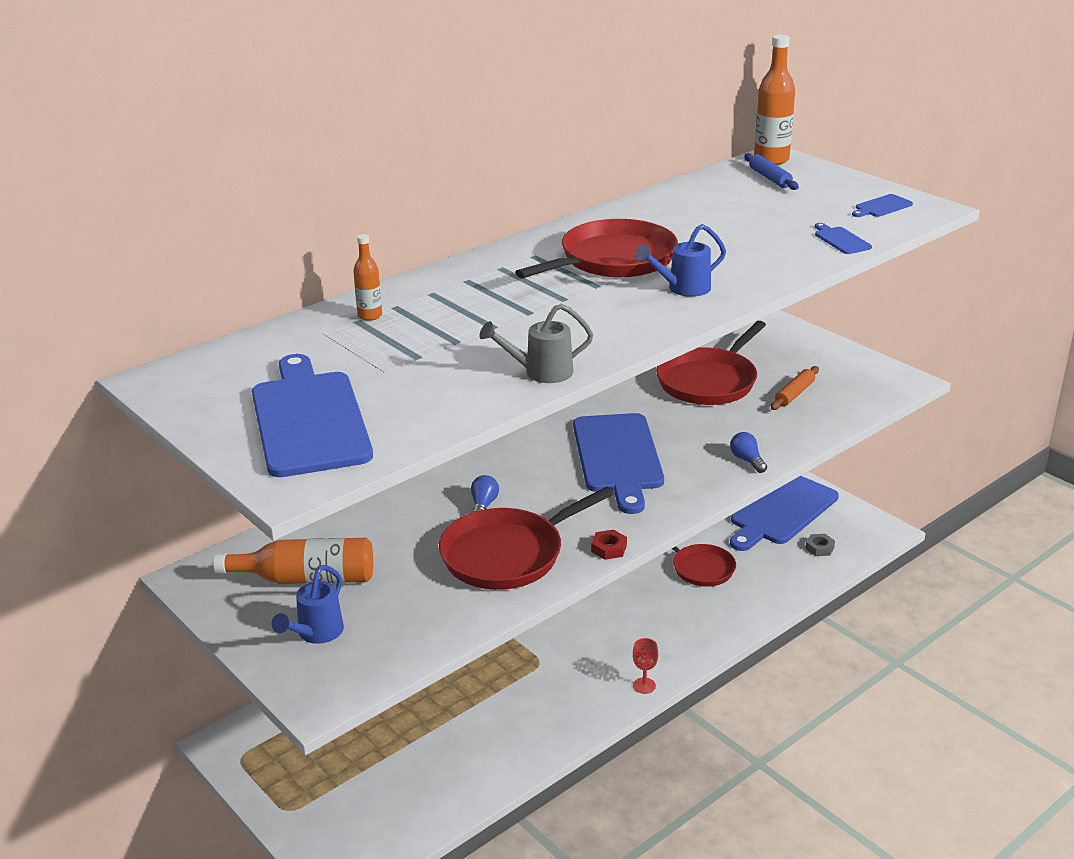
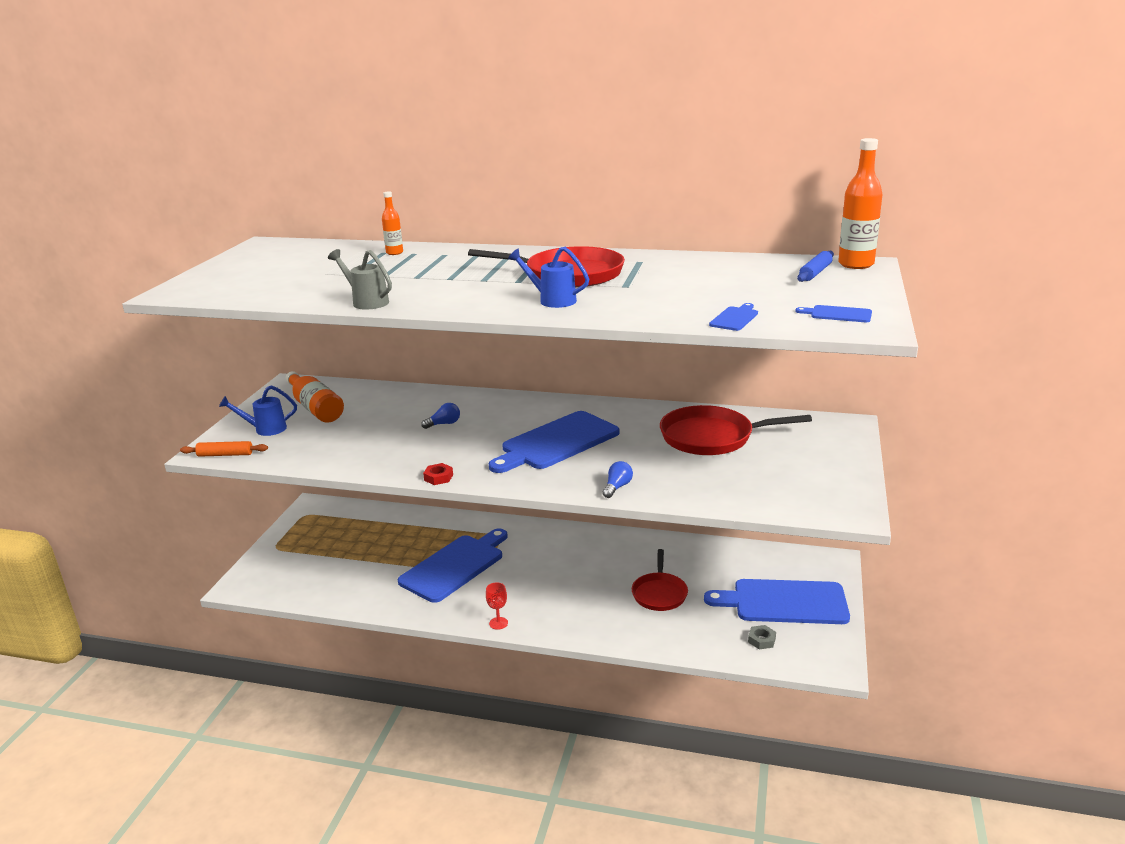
camera: 55 degrees right, 5 degrees down
(309, 419) = (248, 277): blue cutting board -> blue cutting board (455, 566)
(507, 554) = (396, 449): red pan -> none
(794, 394) = (747, 474): orange rolling pin -> orange rolling pin (225, 454)

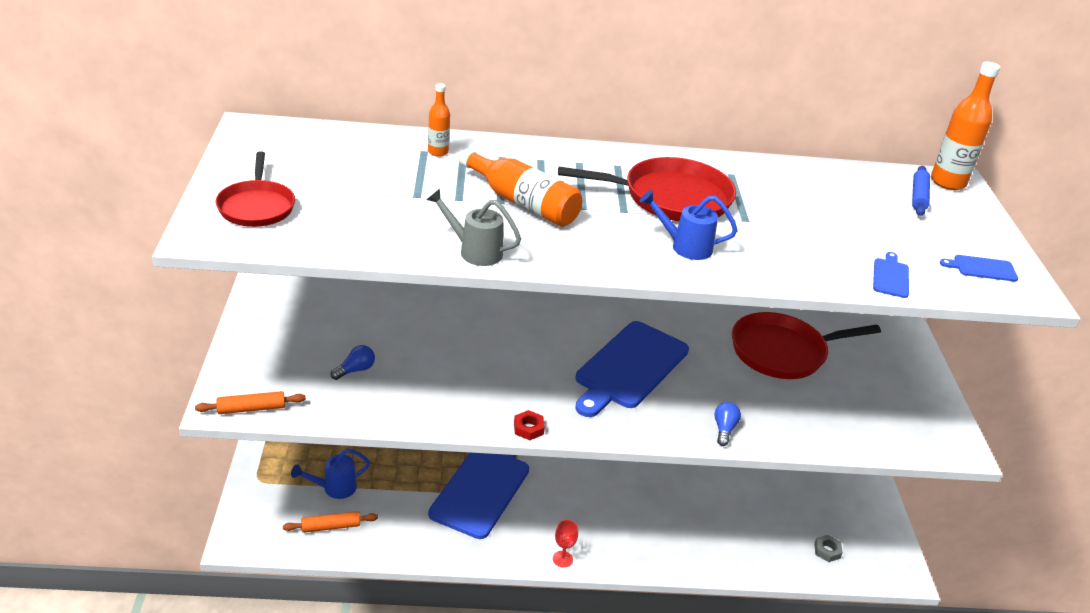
camera: 20 degrees left, 10 degrees up
(265, 429) = (278, 364): blue watering can -> blue watering can (334, 488)
(314, 583) = (331, 527): none -> orange rolling pin
(315, 408) = (321, 325): orange bottle -> orange bottle (522, 203)
(444, 424) = (490, 345): blue light bulb -> blue light bulb (355, 370)
(659, 593) = (710, 503): red pan -> red pan (256, 206)
(784, 602) = (831, 502): blue cutting board -> none

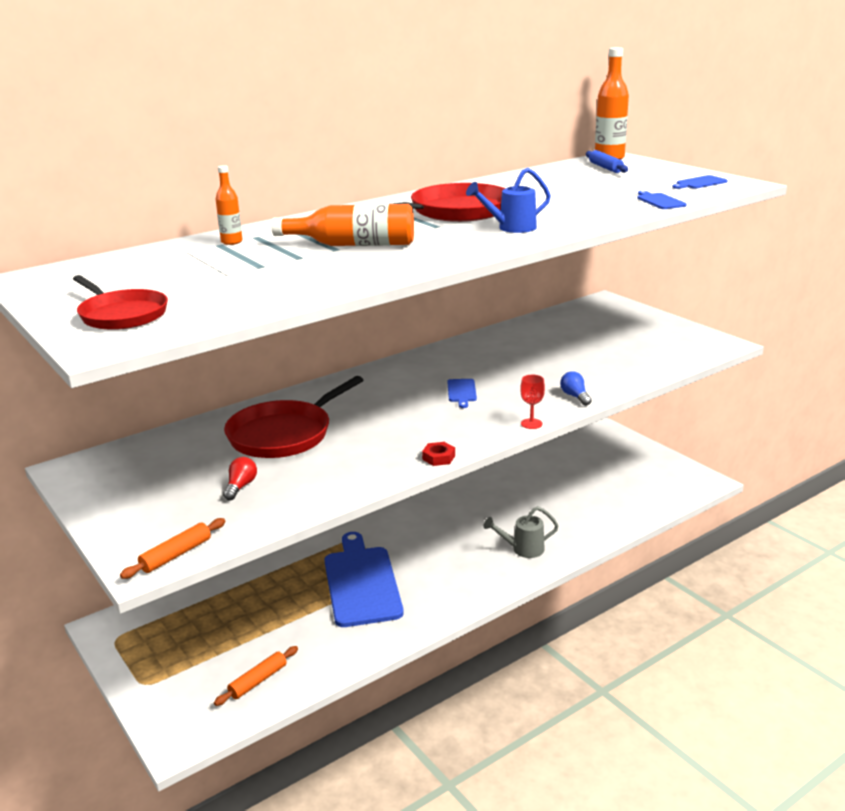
camera: 30 degrees left, 10 degrees down
(334, 488) = (229, 651): blue watering can -> none
(355, 370) = (240, 487): blue light bulb -> red light bulb
(474, 251) = (365, 277): grey watering can -> grey watering can (523, 549)
(562, 559) = (479, 595): red goblet -> red goblet (531, 424)
(629, 367) = (461, 392): blue cutting board -> blue cutting board, size x0.41
(782, 352) = (551, 341): red pan -> red pan (284, 434)
(827, 551) = (649, 493): grey nut -> none

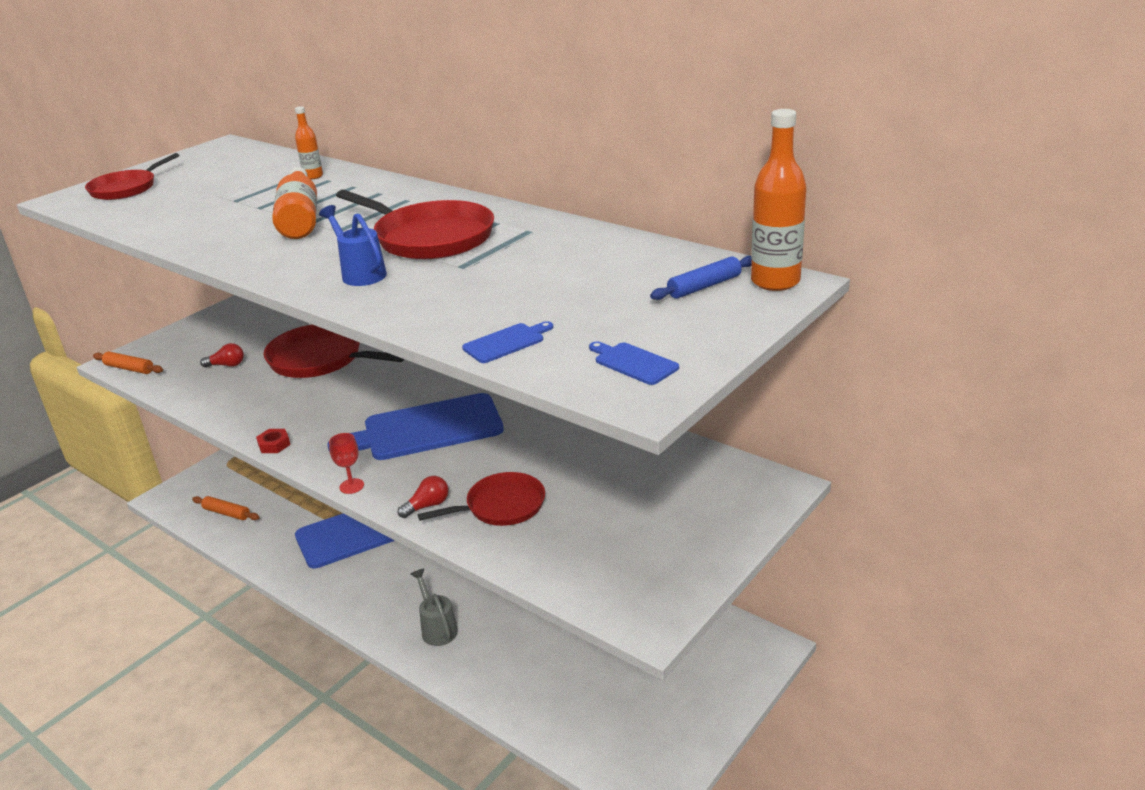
camera: 75 degrees right, 5 degrees up
(461, 392) = (426, 429): blue cutting board -> blue cutting board, size x2.42
(575, 396) = (427, 506): blue light bulb -> red light bulb
(588, 372) = (501, 506): none -> red pan

